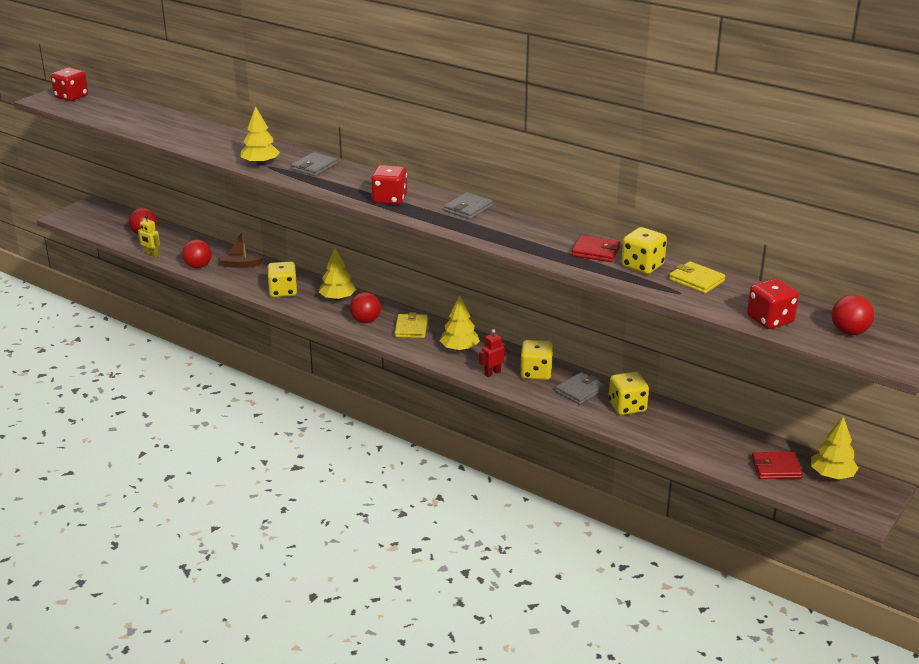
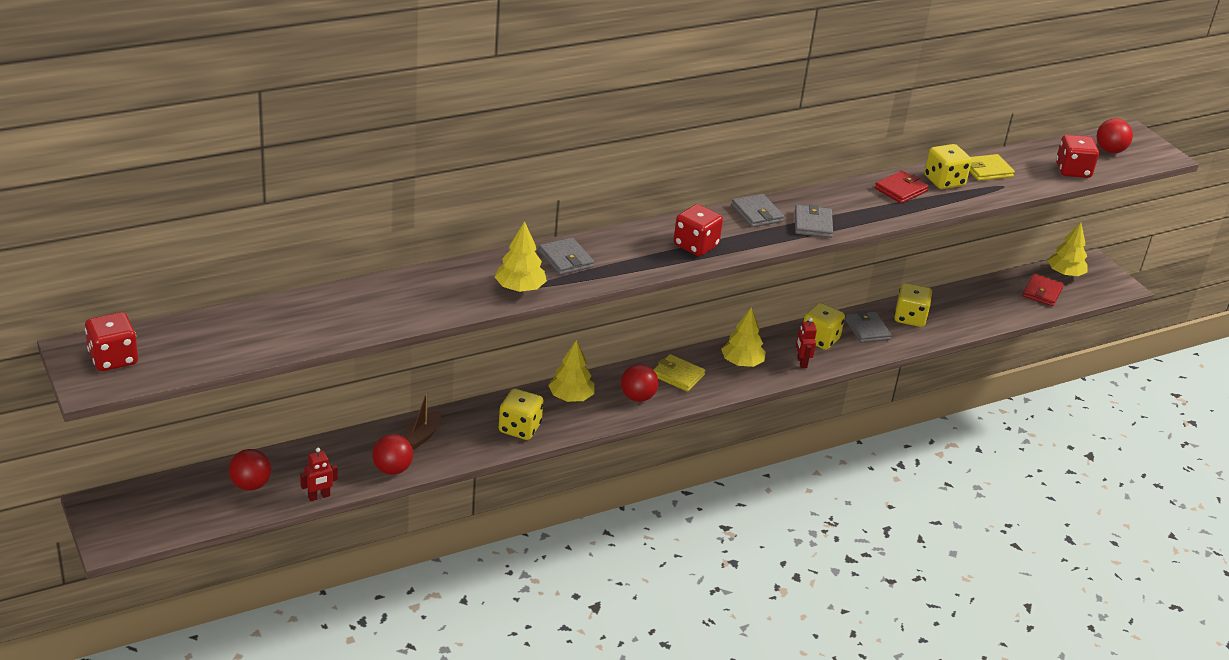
camera: 65 degrees left, 5 degrees up
(151, 254) = (319, 496): yellow robot -> red robot
(483, 230) = (813, 224): none -> grey wallet

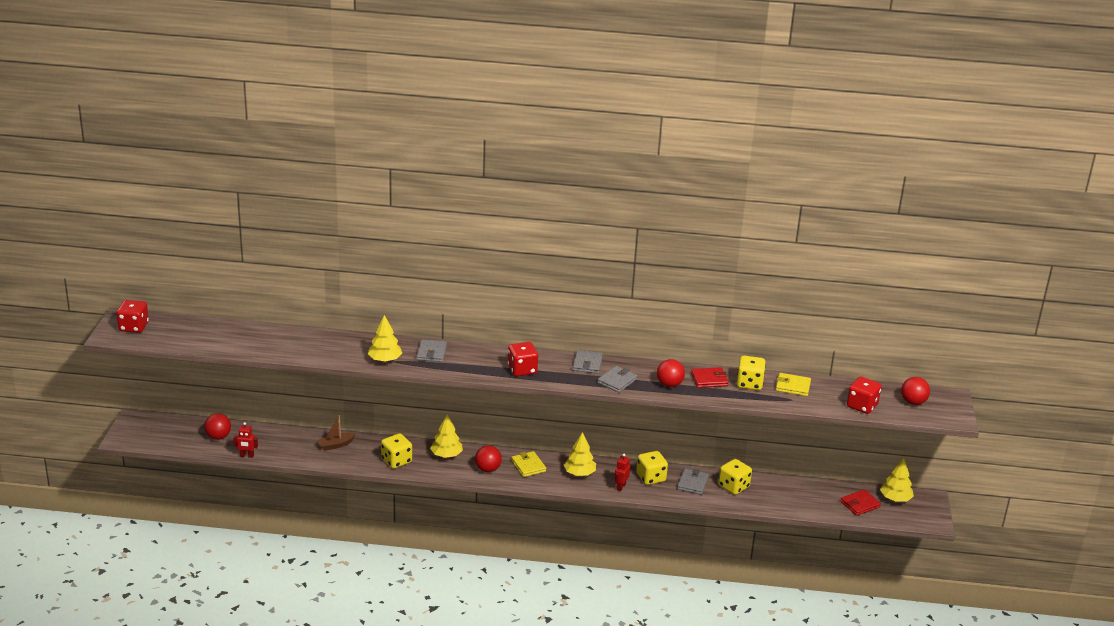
camera: 35 degrees right, 5 degrees down
(392, 469) = (300, 456): red ball -> red ball (669, 384)

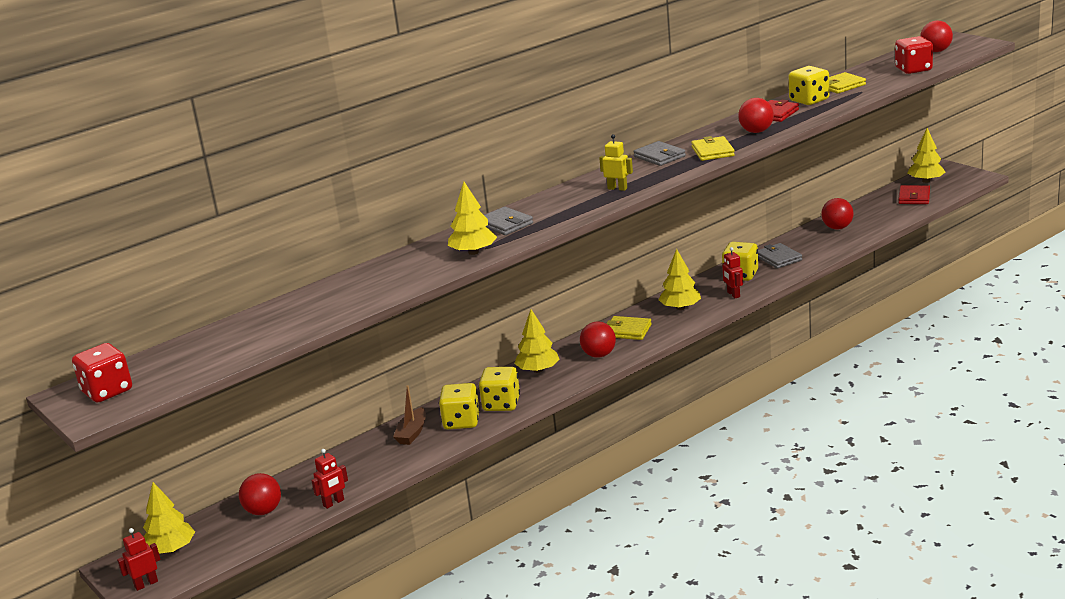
camera: 40 degrees left, 5 degrees down
(128, 437) = (146, 584): none -> red robot
(161, 427) = (171, 550): none -> yellow tree
(522, 370) = (617, 188): red dice -> yellow robot
(617, 381) = (712, 151): grey wallet -> yellow wallet
(733, 486) = (811, 241): yellow dice -> yellow dice (461, 421)
(768, 489) = (837, 228): none -> red ball

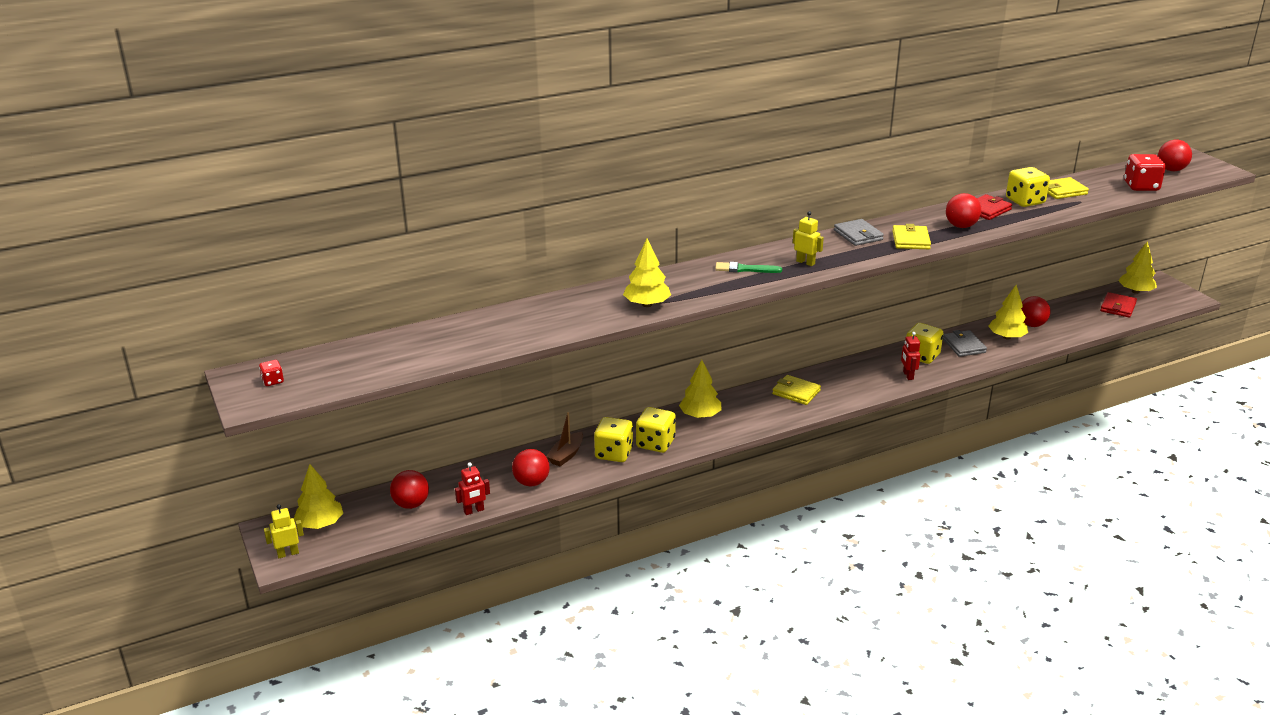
camera: 10 degrees right, 5 degrees up
(107, 391) = (273, 381): red dice -> red dice, size x0.49
(146, 584) = (288, 553): red robot -> yellow robot
(505, 224) = (687, 280): grey wallet -> none
(559, 205) = (745, 269): none -> green brush
(599, 355) = (761, 412): red ball -> red ball (531, 482)
(680, 308) = (853, 379): yellow tree -> yellow tree (1006, 337)

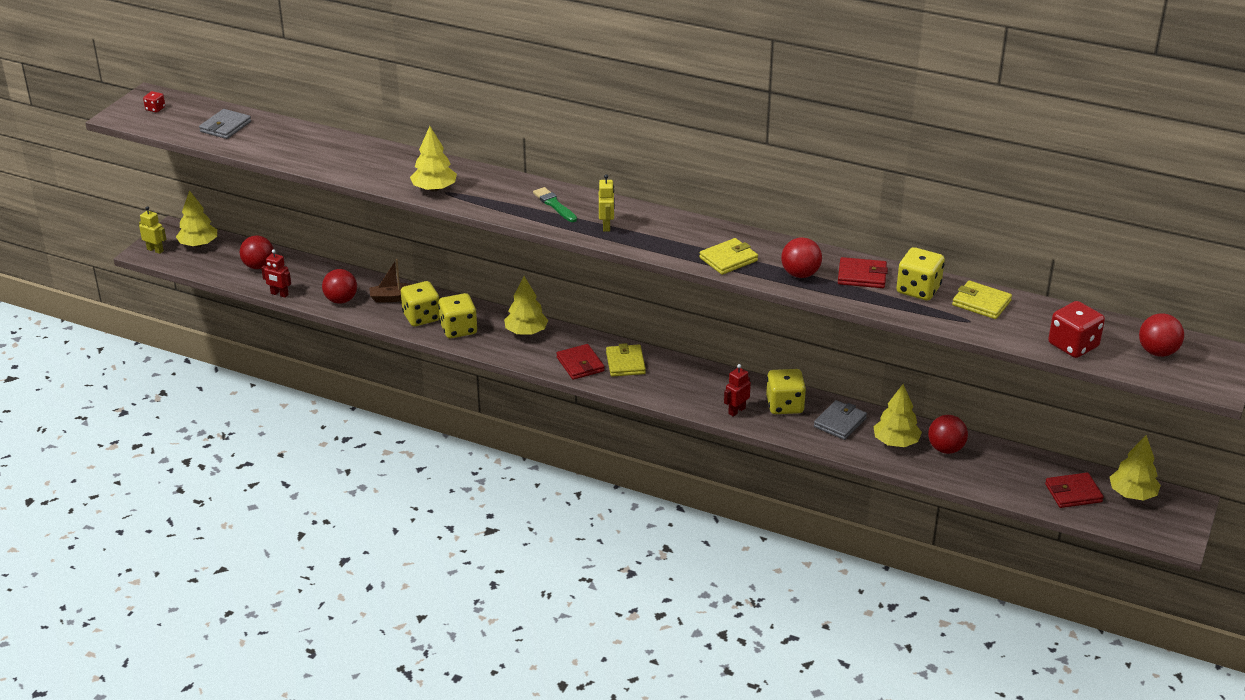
camera: 50 degrees right, 5 degrees up
(774, 411) = (580, 364): none -> red wallet
(858, 235) = (700, 231): grey wallet -> grey wallet (225, 127)

